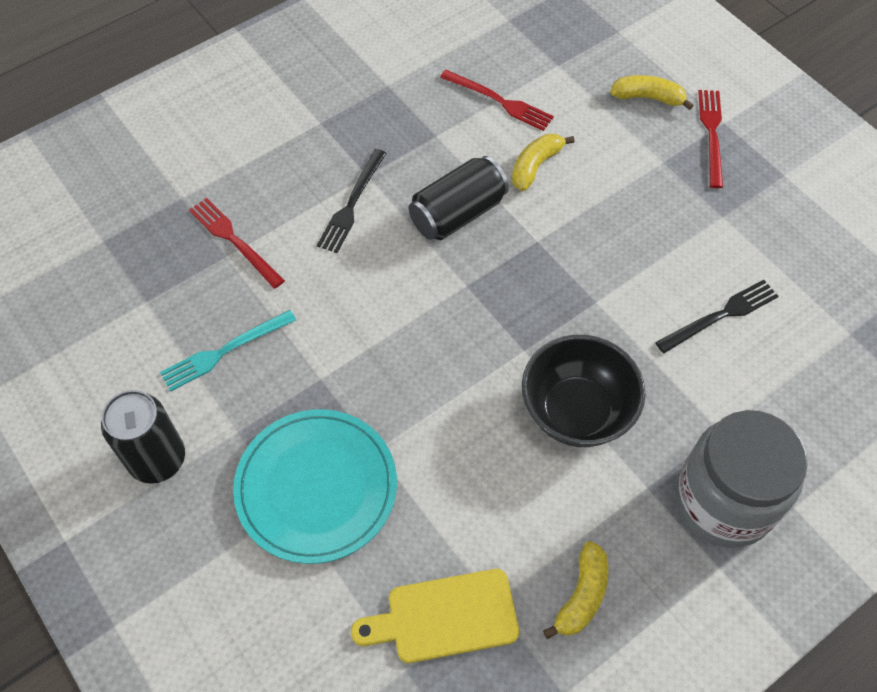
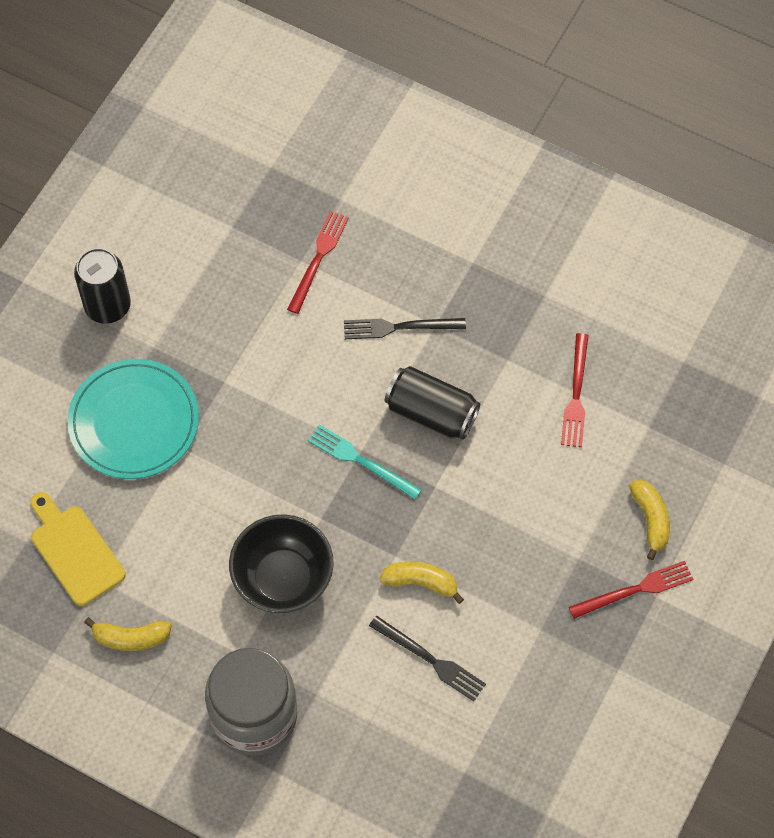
camera: 65 degrees right, 5 degrees up
(224, 351) = (215, 304): turquoise fork -> turquoise fork (361, 461)
(535, 166) = (516, 454): yellow banana -> yellow banana (421, 582)

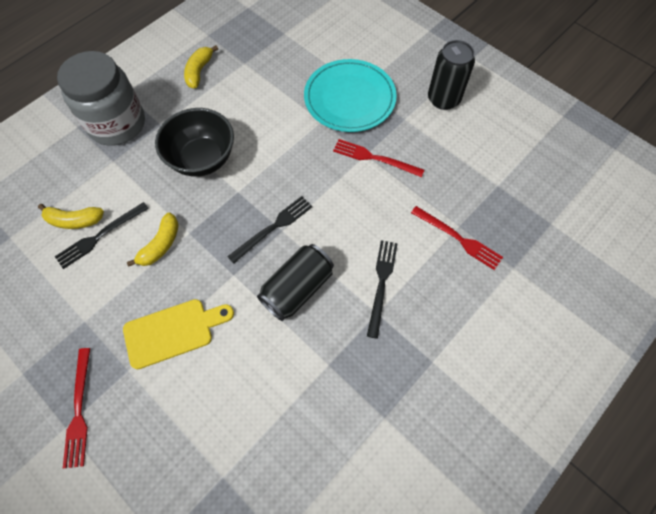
camera: 105 degrees right, 0 degrees up
(75, 551) = (268, 54): yellow cutting board -> yellow cutting board (173, 332)
(361, 461) = (273, 228): turquoise fork -> black fork
(576, 395) = (276, 416): red fork -> red fork (374, 158)
(650, 519) = (134, 447): yellow banana -> yellow banana (74, 220)

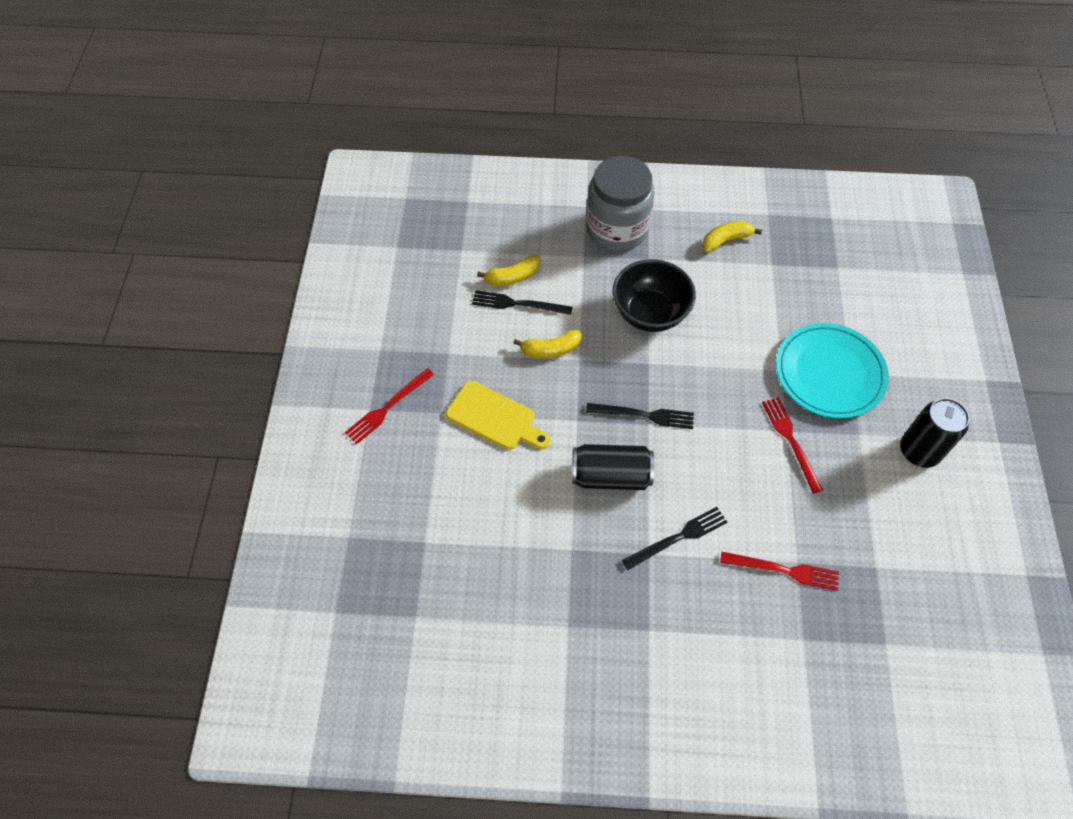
camera: 50 degrees right, 5 degrees down
(74, 220) = (513, 277): yellow banana -> yellow banana turned 75 degrees counterclockwise
(458, 238) = (784, 570): red fork -> red fork turned 75 degrees counterclockwise

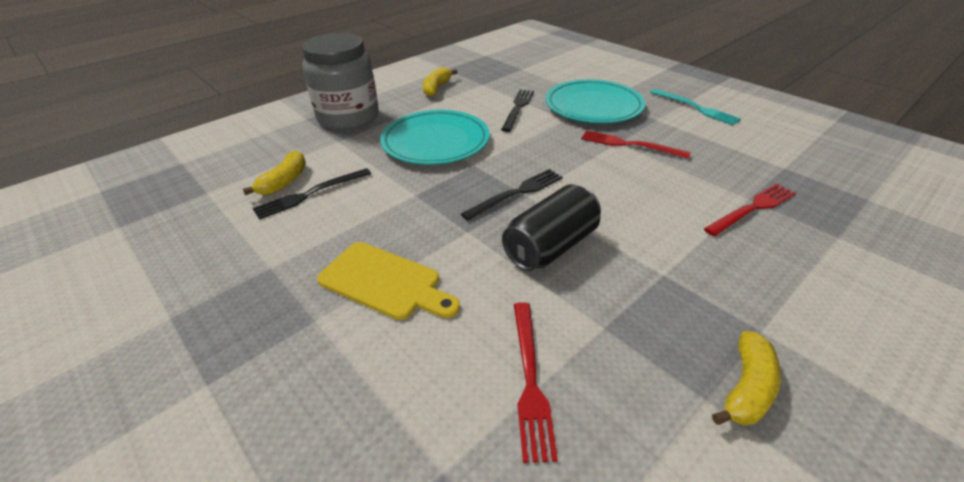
camera: 45 degrees left, 20 degrees down
(388, 407) = (233, 364): red fork -> red fork (530, 380)
(495, 418) = (384, 282): yellow cutting board -> yellow cutting board turned 45 degrees clockwise
(551, 349) = (380, 203): yellow banana -> yellow banana (746, 388)
(650, 313) = (435, 141): black bowl -> turquoise plate
(678, 538) = (663, 246): black fork -> black fork (518, 108)
(919, 451) = (696, 108): black can -> turquoise fork

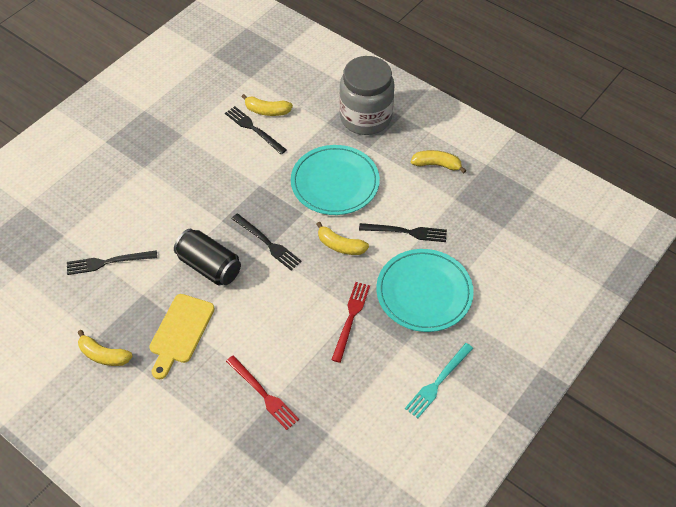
camera: 80 degrees right, 15 degrees up
(384, 282) = (172, 189): yellow cutting board -> yellow cutting board (180, 332)
(529, 144) = (340, 245): none -> yellow banana
(530, 380) = (108, 262): red fork -> black fork

